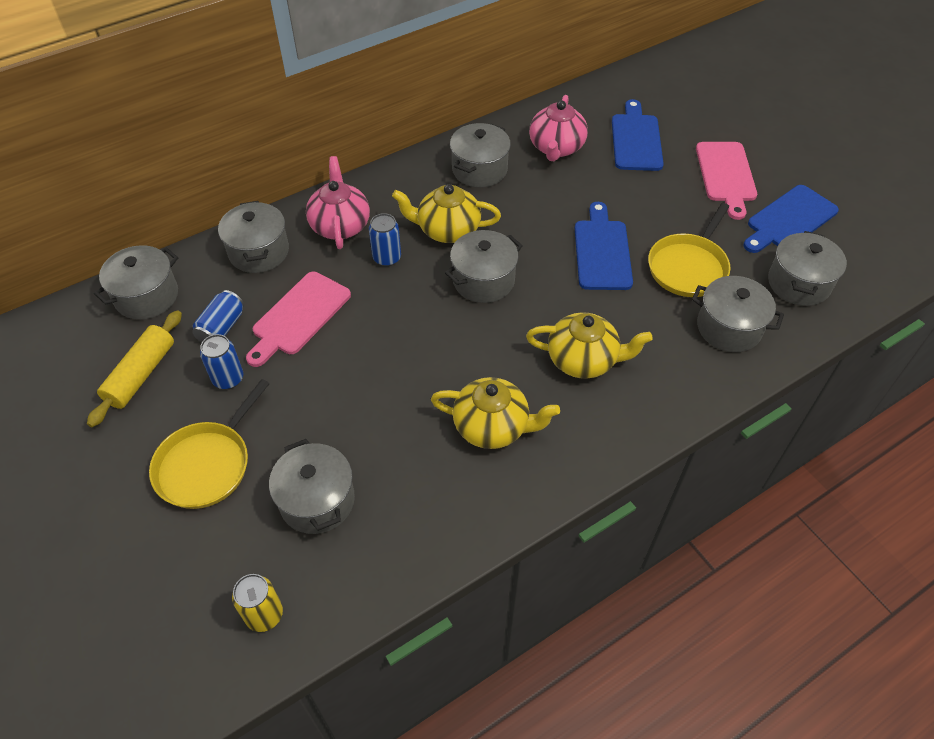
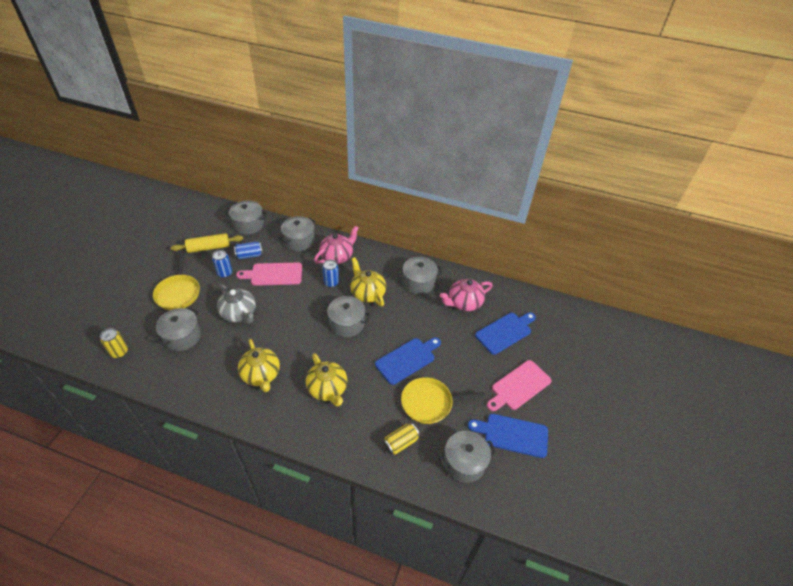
camera: 50 degrees right, 5 degrees down
(206, 465) = (178, 293): yellow pan -> yellow pan turned 90 degrees counterclockwise
(340, 399) = (239, 313): none -> grey teapot
(729, 328) = (400, 443): grey pot -> yellow can

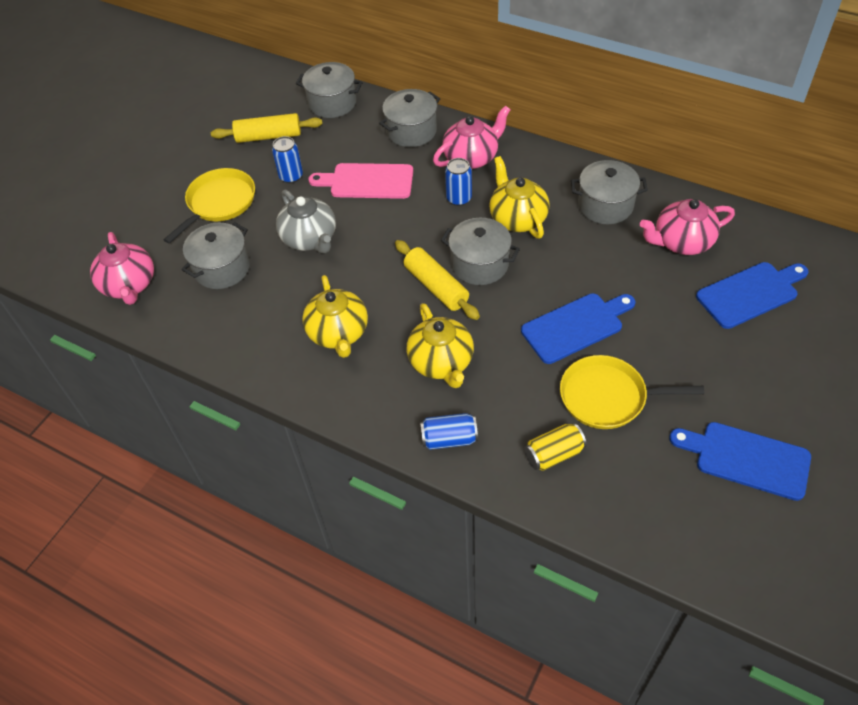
camera: 15 degrees right, 5 degrees up
(119, 352) = (129, 285): yellow can -> pink teapot
(178, 293) = (219, 203): yellow pan -> yellow pan turned 150 degrees counterclockwise
(249, 255) = (331, 150): blue can -> blue can (449, 439)
(321, 340) = (436, 286): none -> yellow rolling pin
(464, 463) = (658, 495): grey pot -> none
(519, 386) = (766, 383): pink cutting board -> none

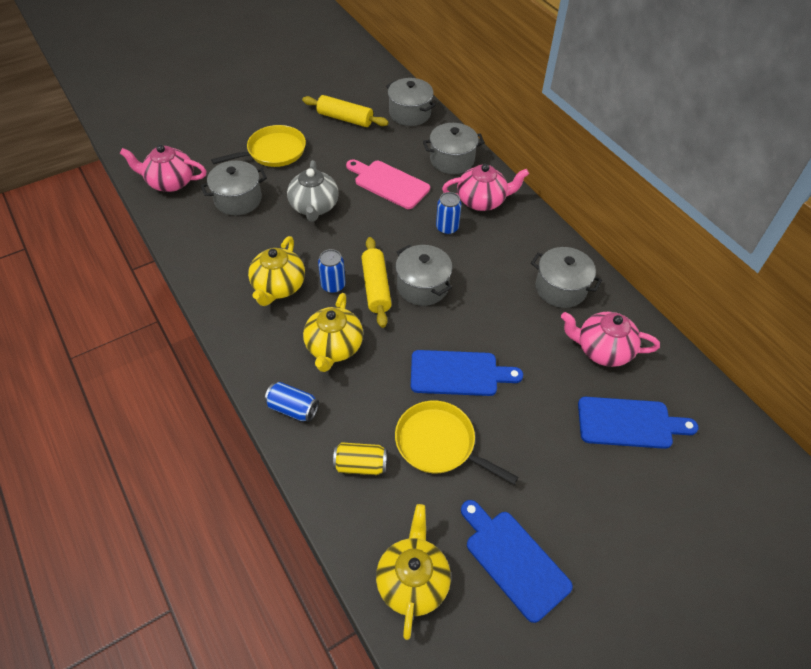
camera: 25 degrees right, 0 degrees up
(129, 285) = (170, 182): pink teapot -> pink teapot turned 90 degrees clockwise
(291, 176) = (337, 155): blue can -> blue can (333, 285)
(517, 218) = (480, 265): yellow teapot -> yellow teapot (412, 581)

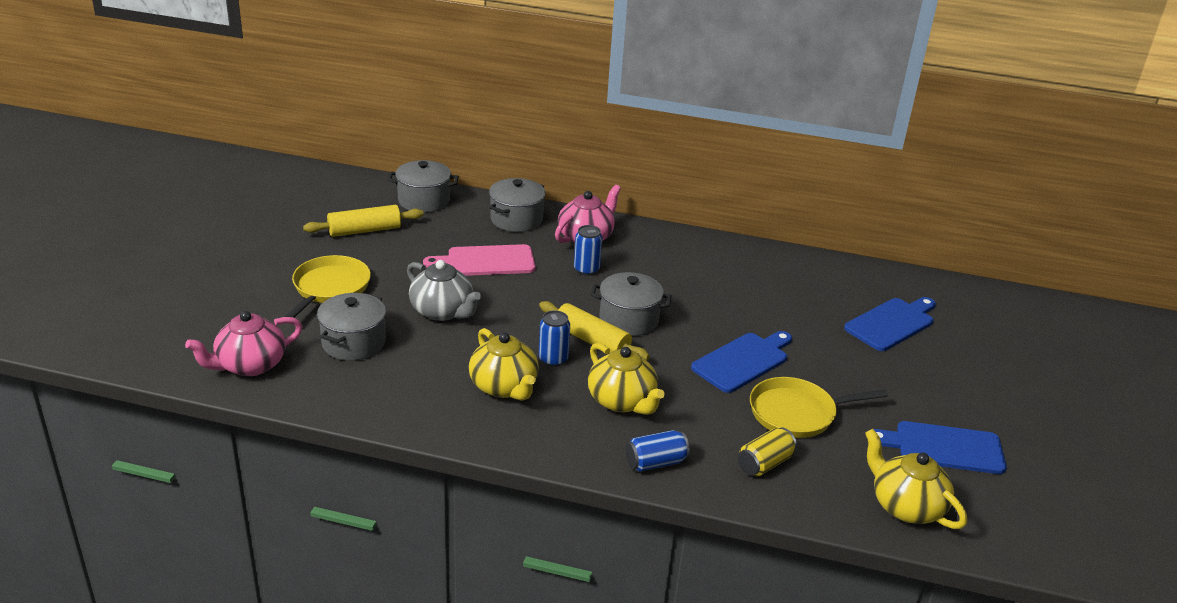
camera: 45 degrees left, 20 degrees down
(560, 288) = (731, 266): grey pot -> none
(602, 350) = (814, 289): pink teapot -> none

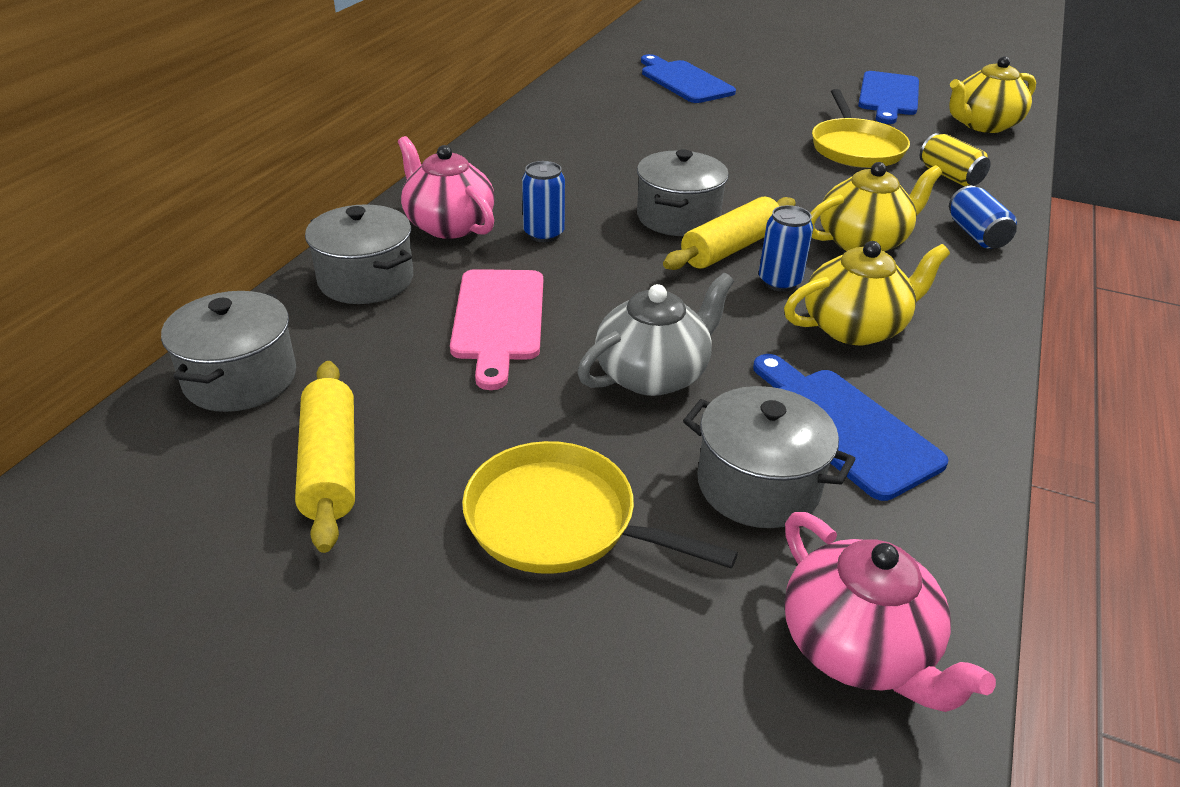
camera: 80 degrees left, 5 degrees up
(743, 361) = (764, 160): blue cutting board -> blue cutting board (843, 427)

